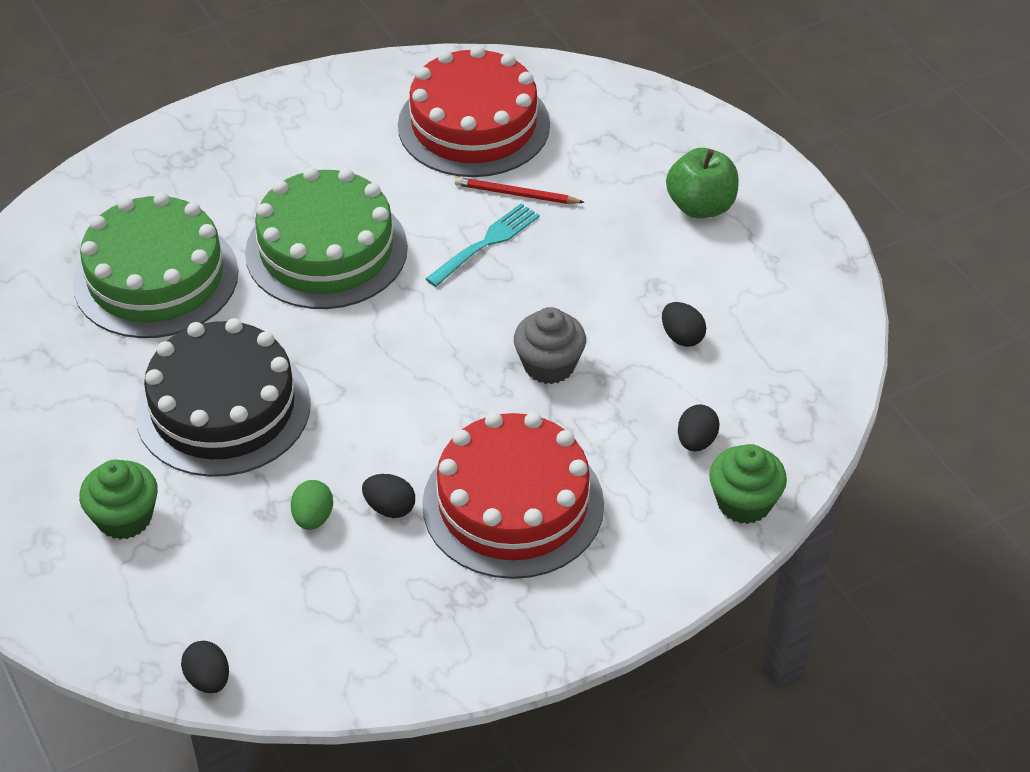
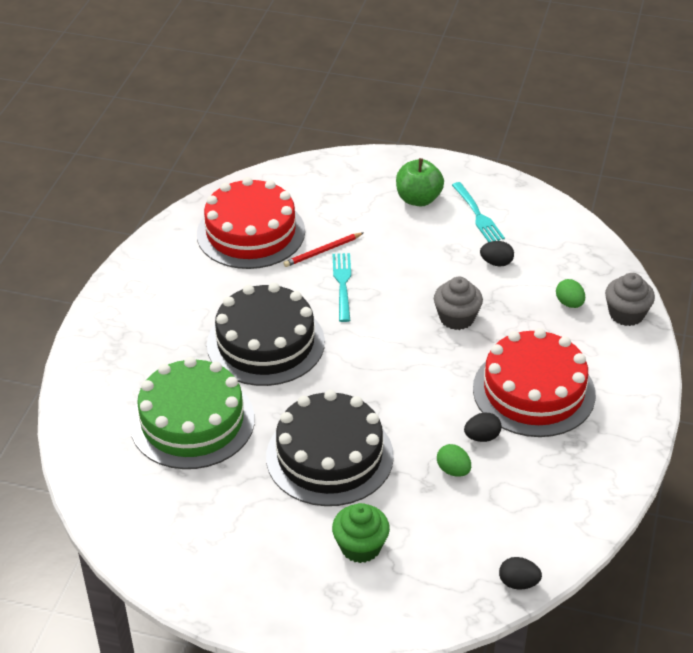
camera: 45 degrees left, 5 degrees down
(326, 250) = (265, 343): green cake -> black cake
(696, 441) = (569, 303): black egg -> green egg
(741, 269) = (478, 215): none -> turquoise fork
(744, 502) = (626, 314): green cupcake -> grey cupcake

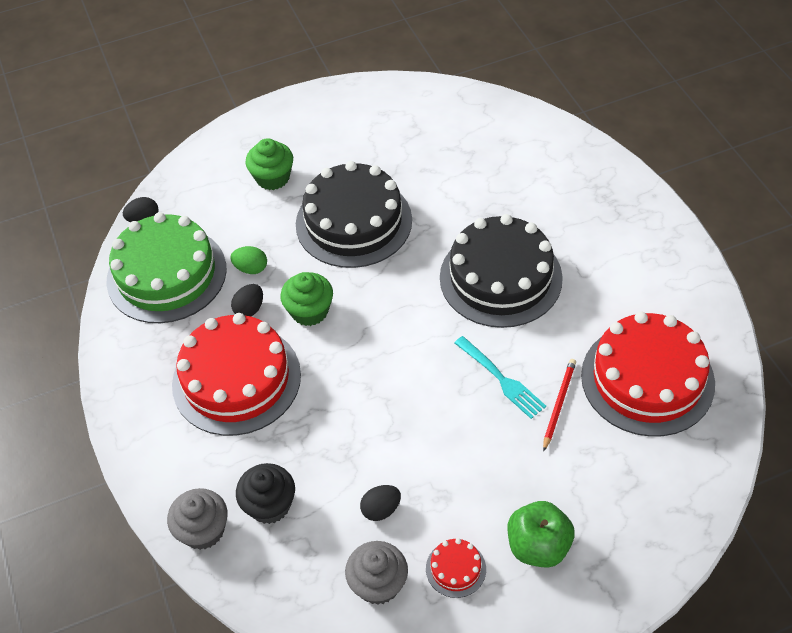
camera: 145 degrees right, 10 degrees up
(192, 421) = (480, 184): green cake -> green cake (166, 274)
(434, 406) = (309, 311): none -> green cupcake
(456, 318) = (364, 412): grey cupcake -> grey cupcake (378, 584)
(478, 215) = (455, 568): turquoise fork -> red cake
(569, 303) = (269, 505): green egg -> black cupcake

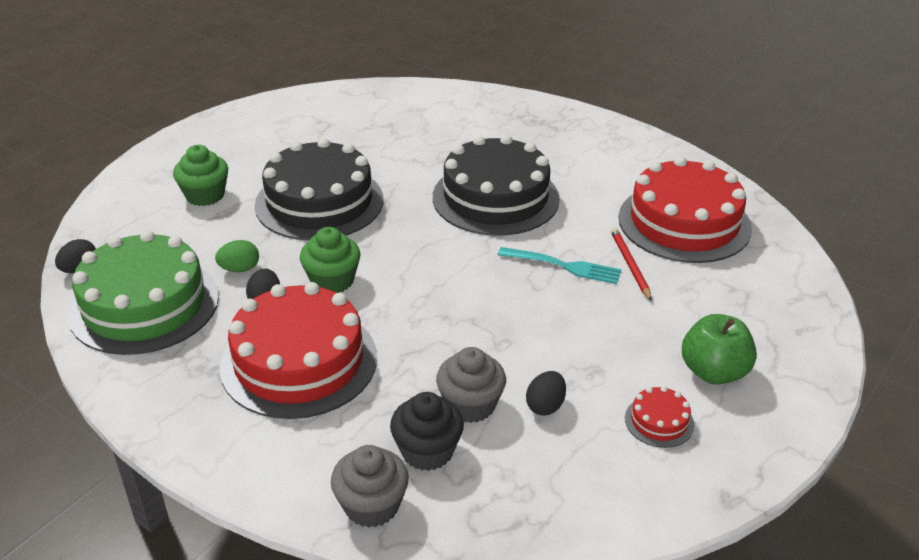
camera: 35 degrees left, 15 degrees down
(378, 584) = (599, 467): grey cupcake -> grey cupcake (470, 405)

